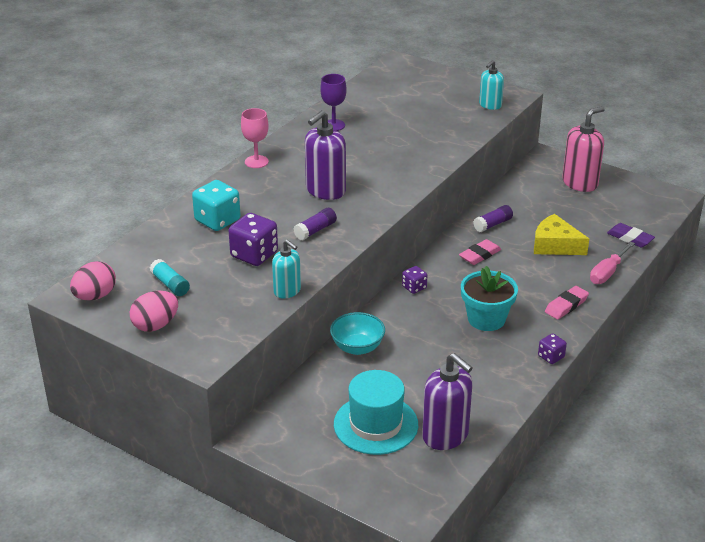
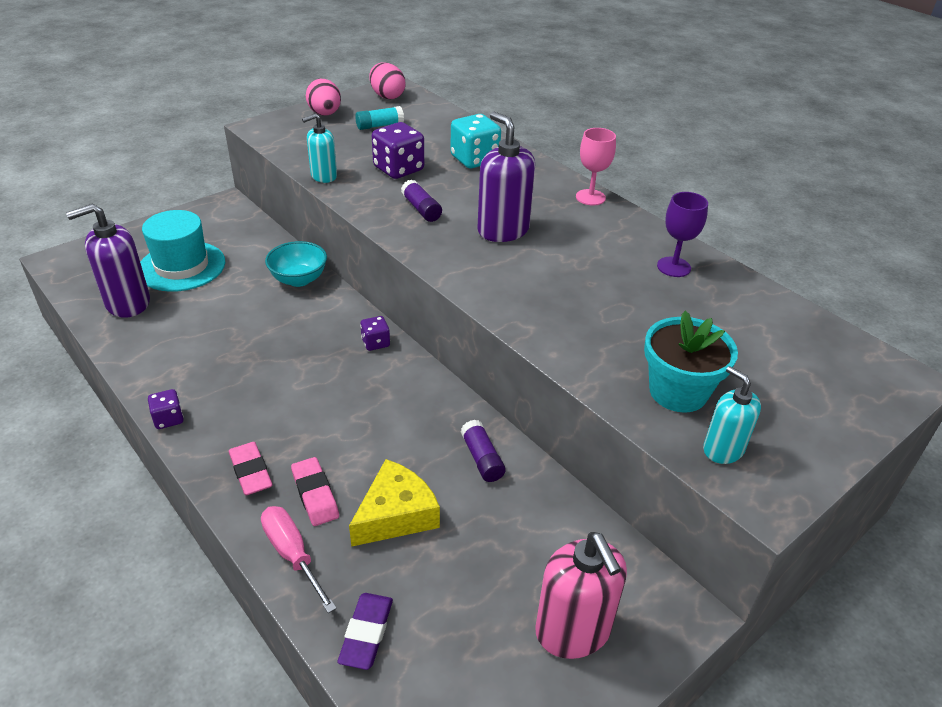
camera: 105 degrees right, 5 degrees up
(480, 255) = (412, 420): pink eraser -> pink eraser (315, 494)
(486, 319) = (277, 385): turquoise flower pot -> turquoise flower pot (678, 392)
(630, 238) = (366, 633): purple eraser -> purple eraser turned 45 degrees counterclockwise

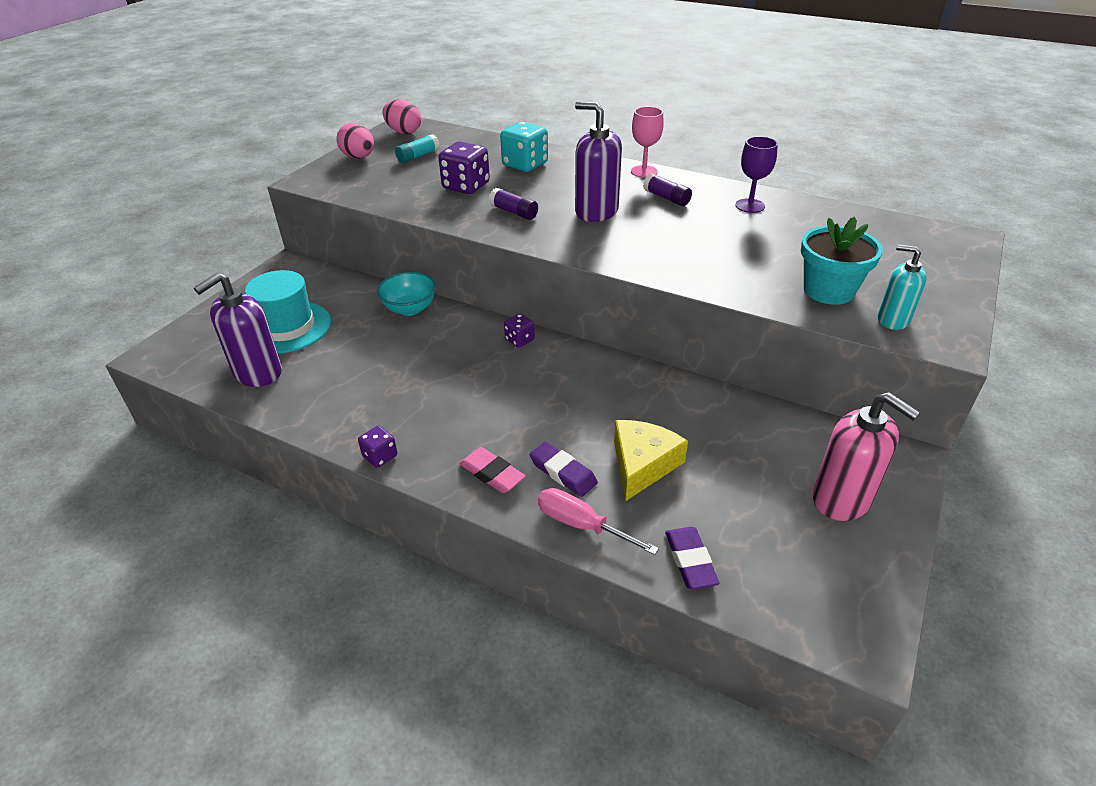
camera: 20 degrees left, 0 degrees up
(315, 494) = (563, 472): pink eraser -> purple eraser
(323, 176) = (403, 206): turquoise soap dispenser -> none
(482, 458) = (677, 400): purple glue stick -> purple glue stick (666, 198)

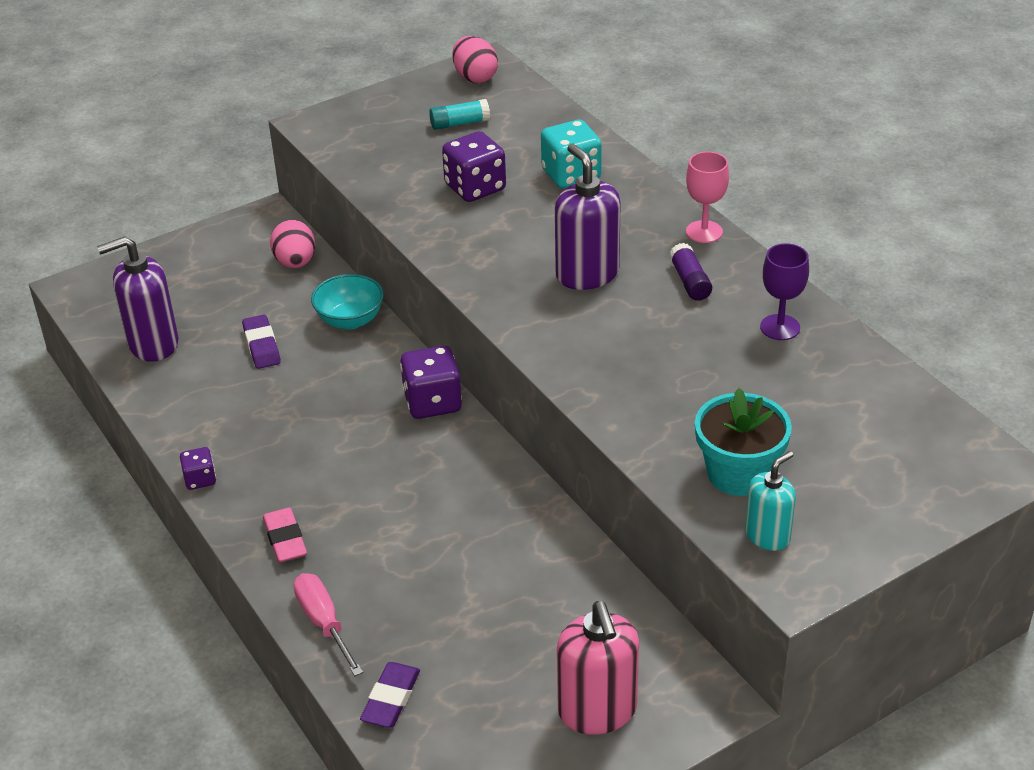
camera: 30 degrees right, 0 degrees up
(287, 327) = (214, 299): turquoise hat -> none
(359, 157) = (393, 105): pink egg -> pink egg (295, 263)
(514, 212) = (494, 244): purple glue stick -> none
(519, 340) = (432, 402): purple dice -> purple dice, size x1.82
(563, 472) = (351, 566): purple eraser -> purple eraser (261, 346)
(642, 464) = (433, 590): yellow cheese -> none
(892, 320) = (767, 535): turquoise soap dispenser -> turquoise soap dispenser turned 75 degrees clockwise

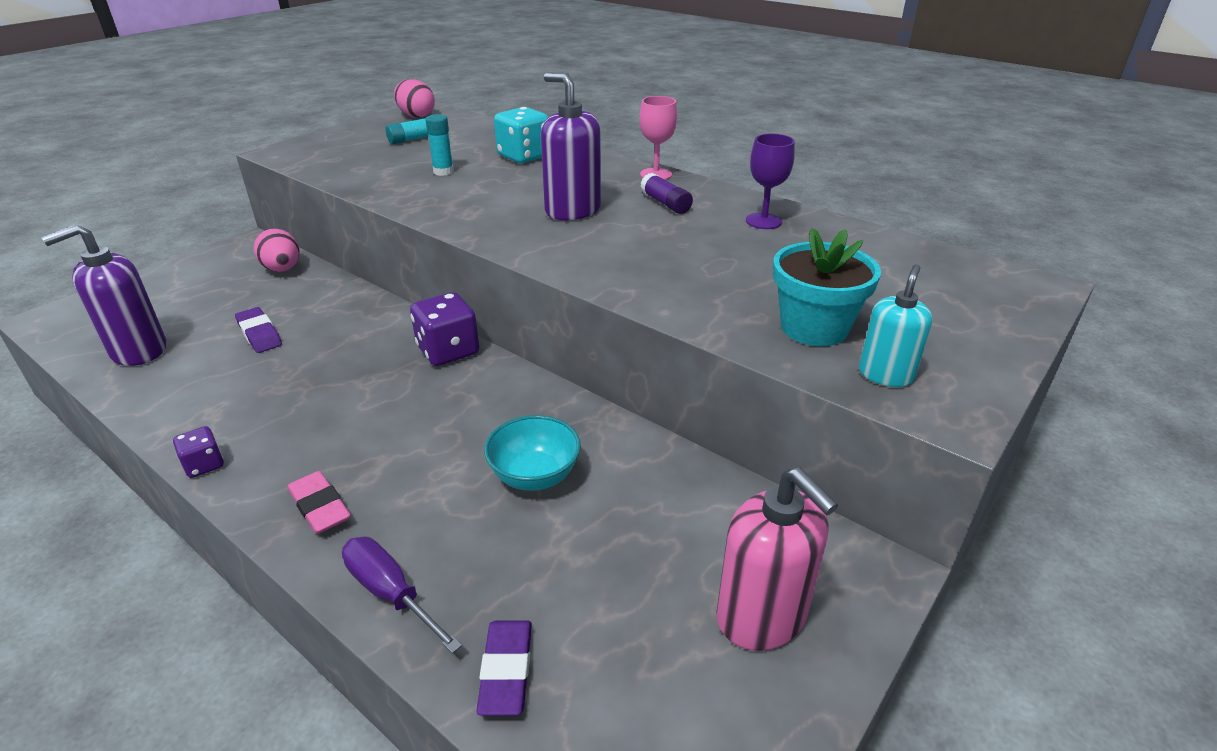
camera: 20 degrees left, 5 degrees down
(324, 623) = (391, 593): pink screwdriver -> purple screwdriver
(350, 320) = (346, 302): turquoise bowl -> turquoise bowl (534, 476)
(475, 188) = (443, 172): purple dice -> turquoise glue stick

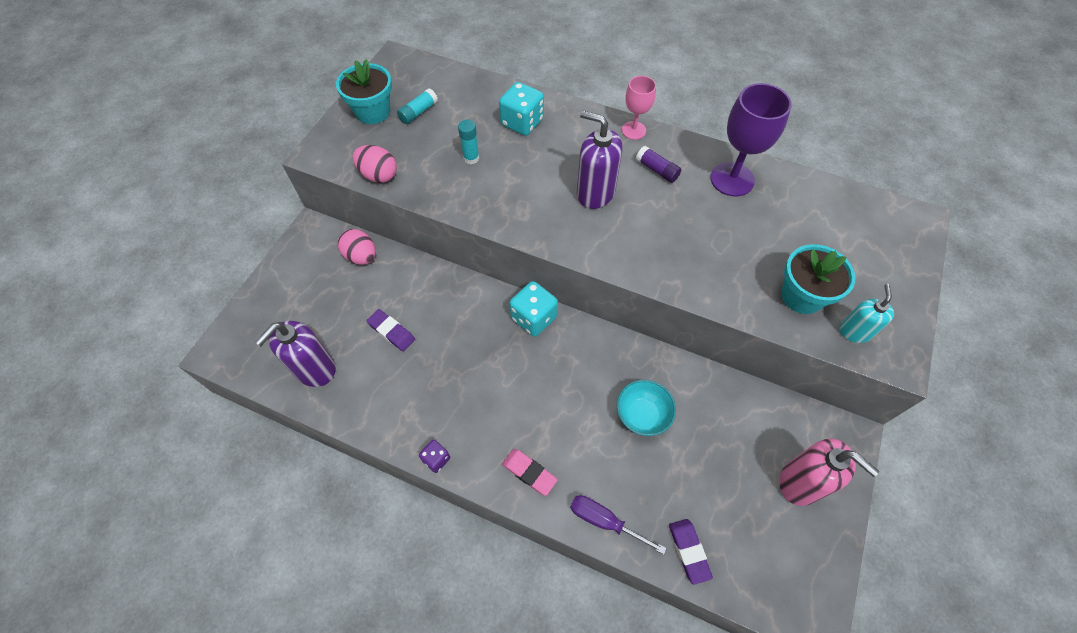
camera: 15 degrees left, 25 degrees up
(365, 134) = (373, 112): none -> turquoise flower pot
(416, 116) = (398, 73): pink egg -> pink egg (378, 175)
(448, 351) = (533, 318): purple dice -> turquoise dice
(763, 221) = (732, 179): purple goblet -> purple goblet, size x1.68

